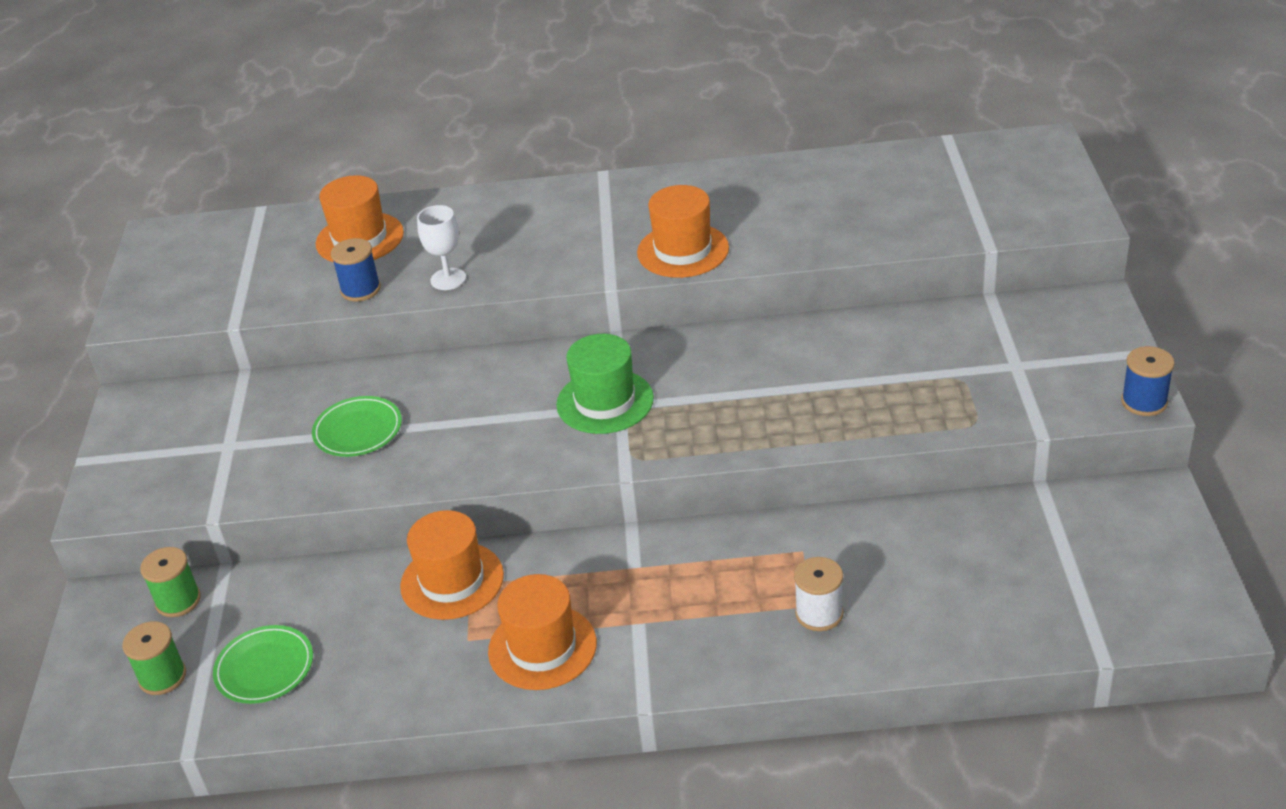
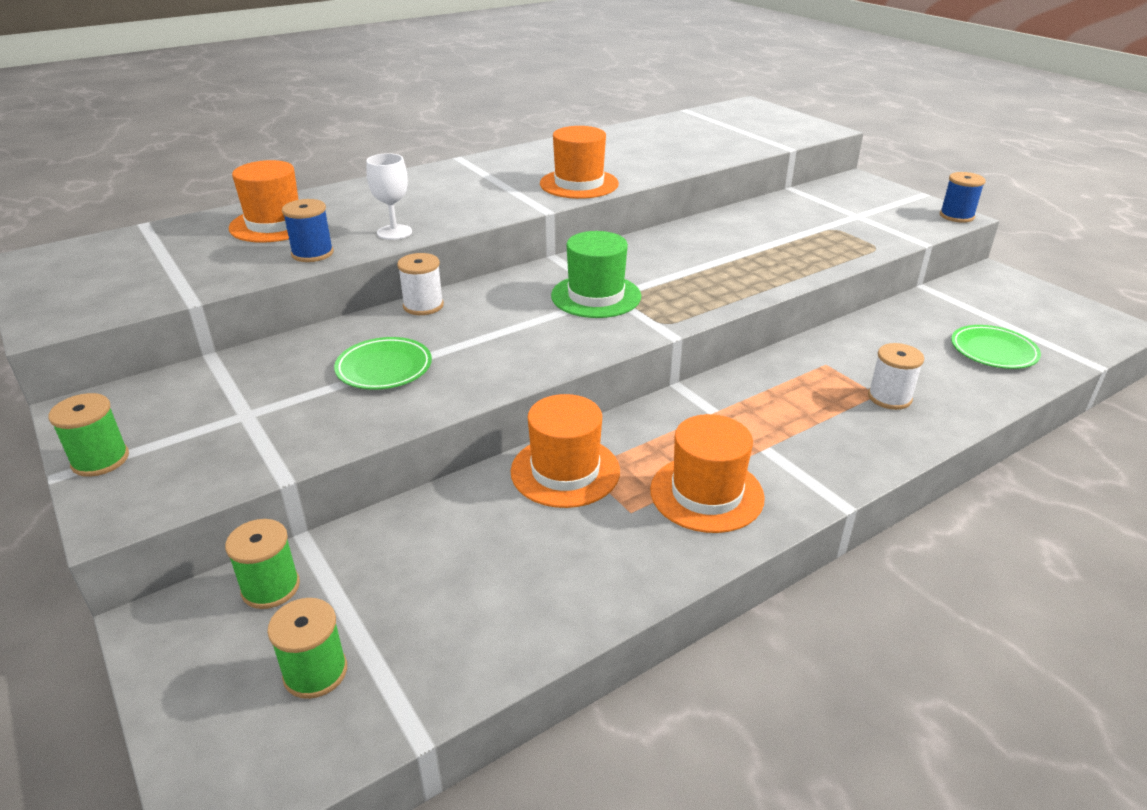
camera: 35 degrees left, 5 degrees down
(114, 455) = (100, 460): none -> green spool
(264, 668) = (439, 614): green plate -> green plate (993, 351)
(444, 365) = (423, 306): none -> white spool

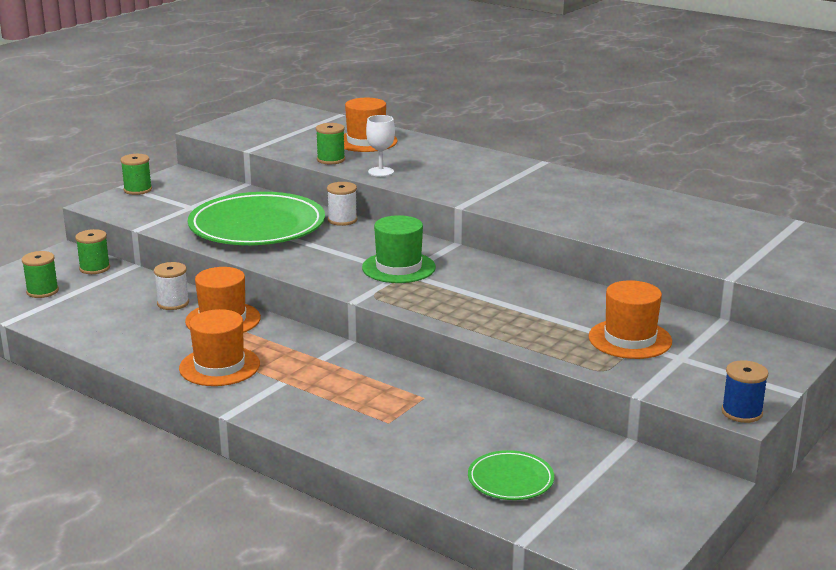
camera: 70 degrees right, 10 degrees down
(312, 253) = (331, 159): blue spool -> green spool
(384, 368) = (257, 226): green plate -> green plate, size x2.16
(579, 184) = (529, 207): orange hat -> orange hat (630, 339)
(889, 397) = (386, 427): white spool -> white spool (173, 303)

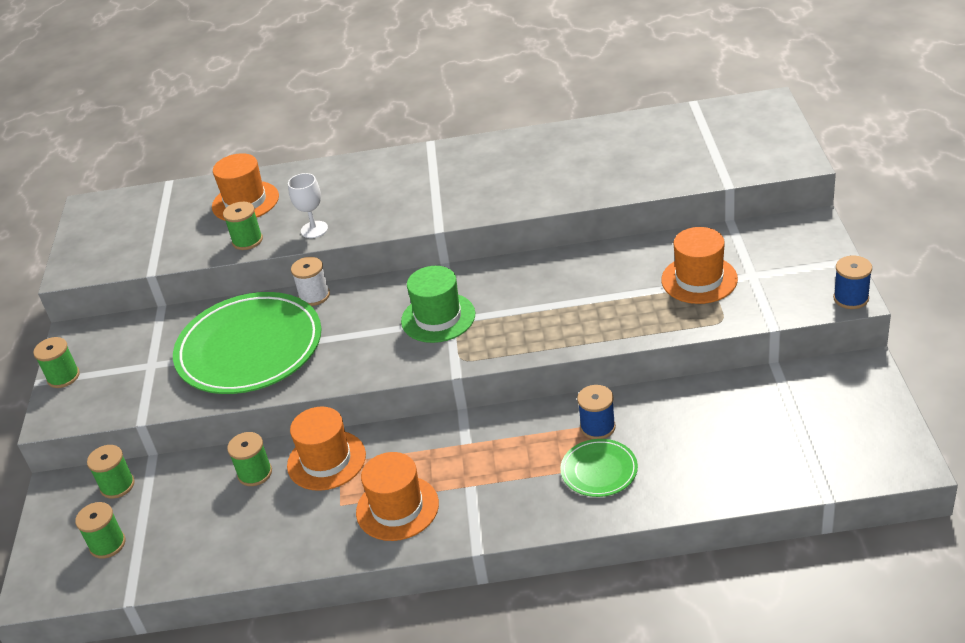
camera: 35 degrees left, 15 degrees up
(173, 303) = (255, 473): white spool -> green spool
(424, 400) = (597, 427): none -> blue spool
(510, 479) = (751, 454): green plate -> green plate (599, 471)

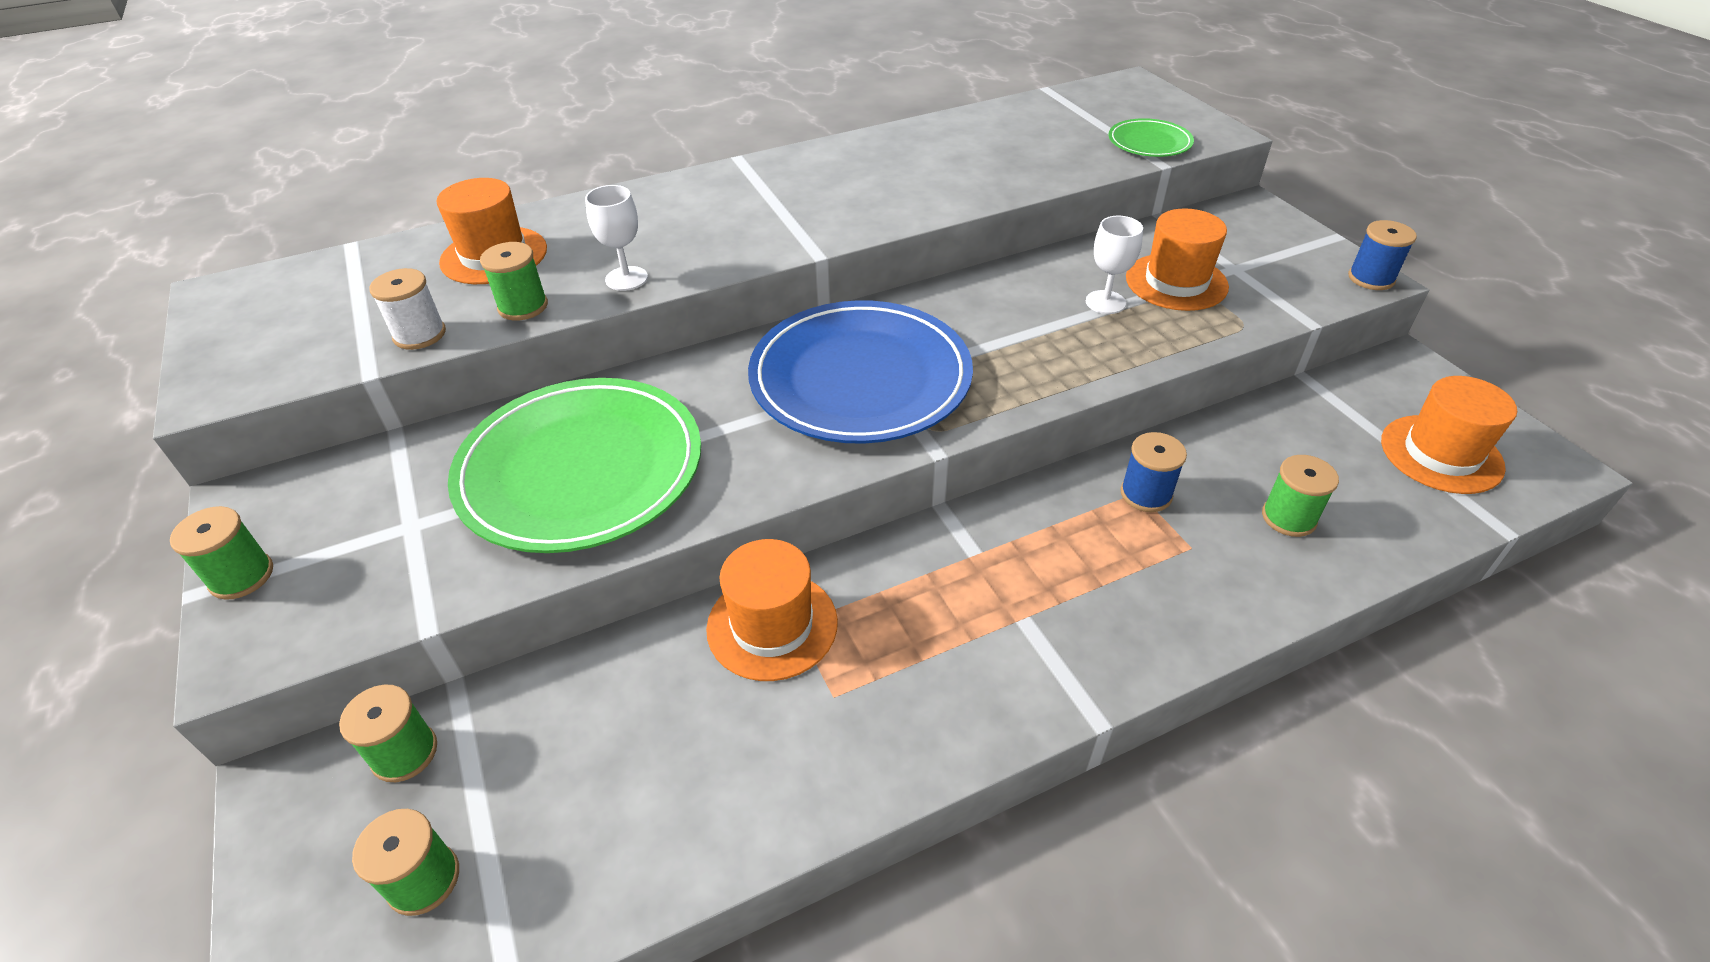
camera: 25 degrees left, 5 degrees up
(255, 473) = (659, 673): green spool -> green spool (1288, 517)
(314, 296) = (651, 377): white spool -> white spool (419, 334)
(397, 508) = (932, 680): orange hat -> orange hat (1441, 454)
(438, 318) = (860, 378): green hat -> blue plate
(599, 471) = (1192, 555): green plate -> green plate (1149, 142)
(636, 288) = (1105, 302): none -> white goblet

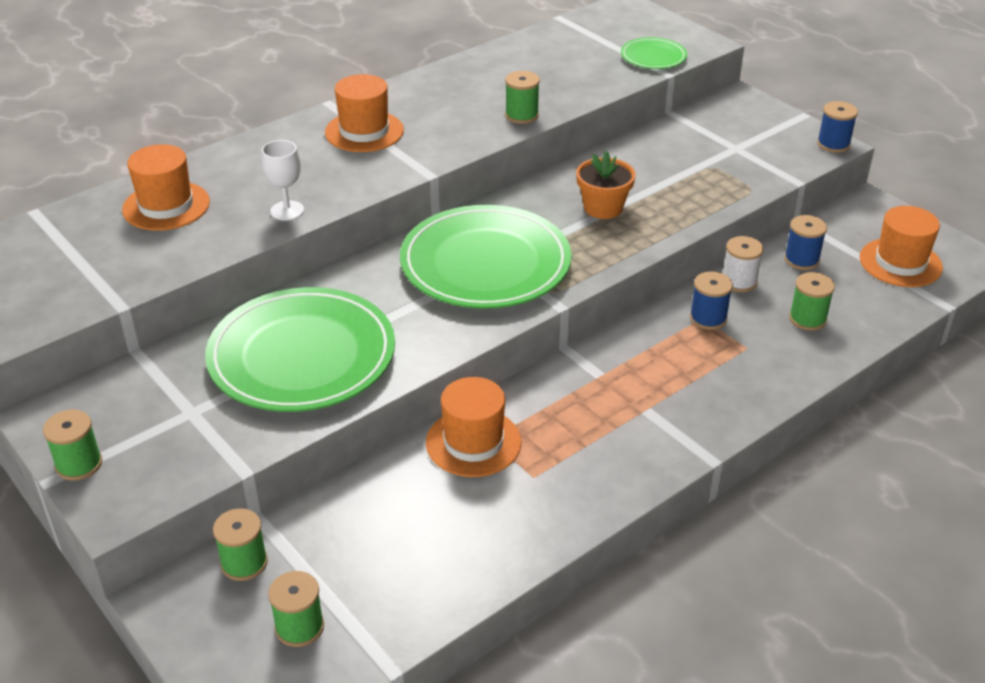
camera: 15 degrees left, 5 degrees down
(419, 334) = (143, 273): white spool -> white spool (739, 281)
(523, 306) = (215, 242): green spool -> green spool (521, 115)
(860, 378) = (485, 264): blue plate -> green plate
(1037, 325) = (603, 208): none -> orange flower pot
(1105, 302) = (648, 185): white goblet -> none
(1176, 282) = (696, 163): orange hat -> orange hat (364, 131)
(1296, 429) = (801, 259): none -> blue spool

